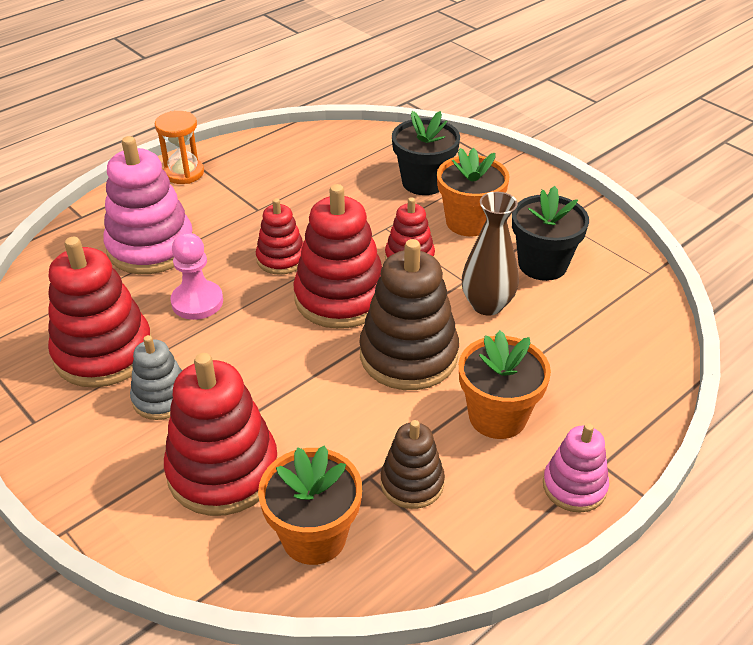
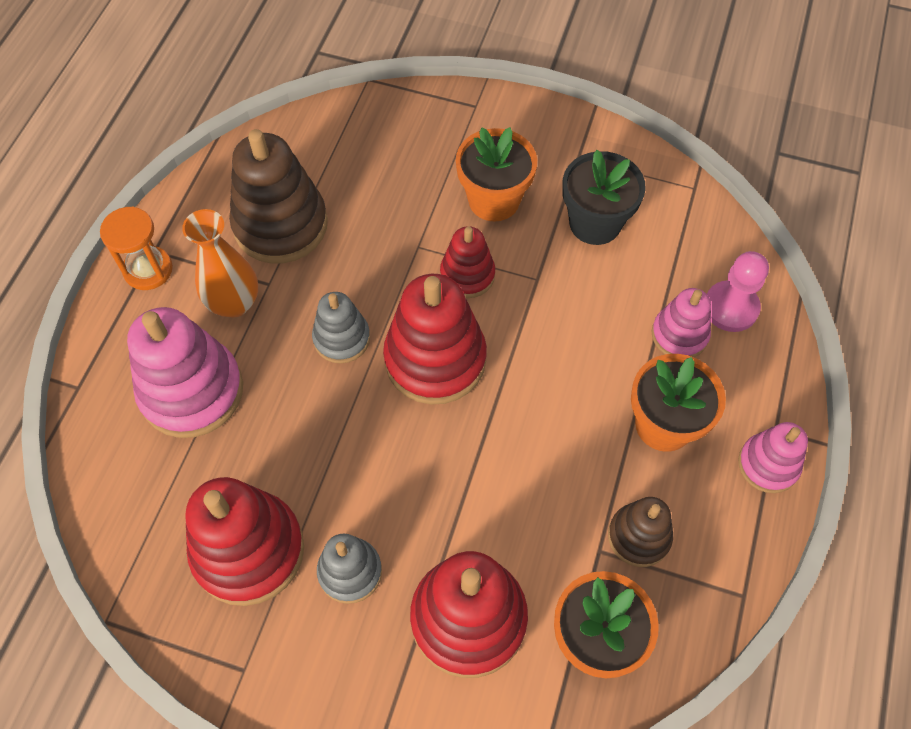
camera: 30 degrees left, 20 degrees up
(197, 302) = (296, 437): pink pawn -> pink pawn (730, 308)
(224, 211) = (234, 303): none -> orange vase
(281, 259) = (341, 338): red stacking toy -> grey stacking toy
(408, 355) = (544, 396): brown stacking toy -> brown stacking toy (280, 225)
(424, 182) = (415, 166): black flower pot -> none
(487, 305) = (576, 299): brown vase -> none
(560, 362) = (679, 335): none -> pink stacking toy

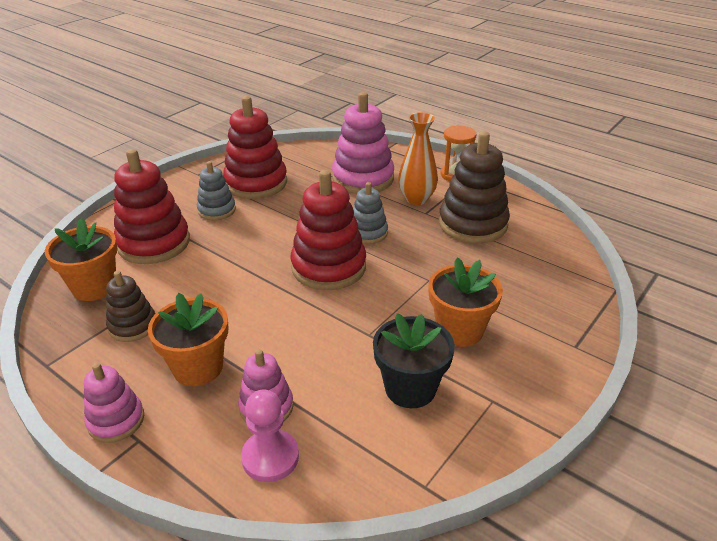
camera: 110 degrees right, 25 degrees down
(467, 275) = (391, 298): red stacking toy -> none

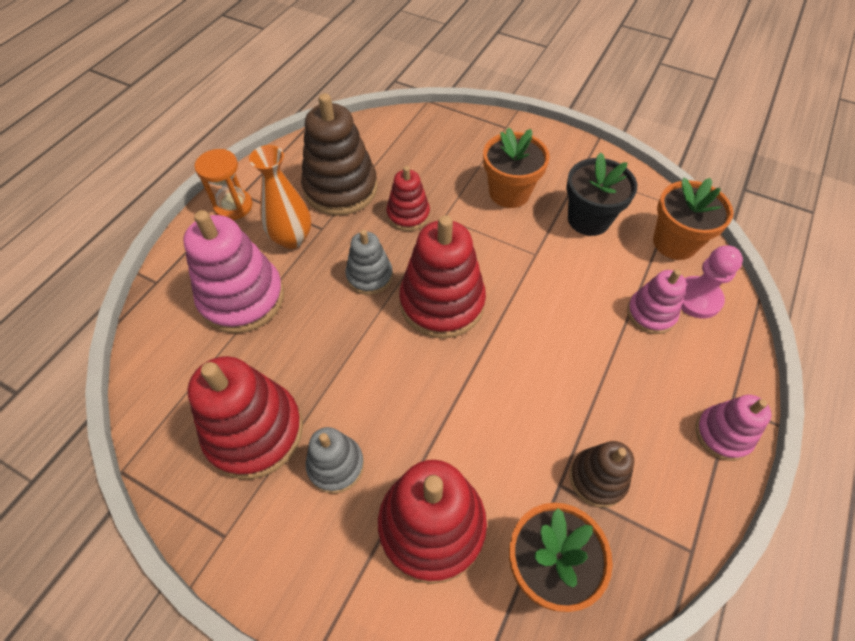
camera: 100 degrees left, 20 degrees up
(198, 367) = (630, 384): orange flower pot -> orange flower pot (675, 242)
(435, 258) = (408, 215): none -> red stacking toy

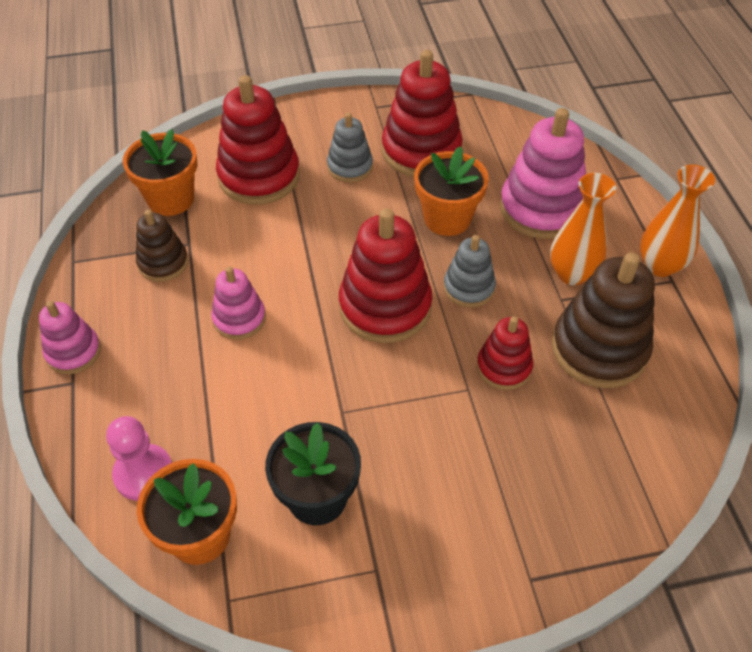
camera: 140 degrees right, 5 degrees down
(233, 206) = (660, 265): orange hourglass -> orange vase
(509, 192) = (432, 470): orange flower pot -> orange flower pot (447, 218)
(651, 313) = (185, 423): pink stacking toy -> pink stacking toy (239, 318)

